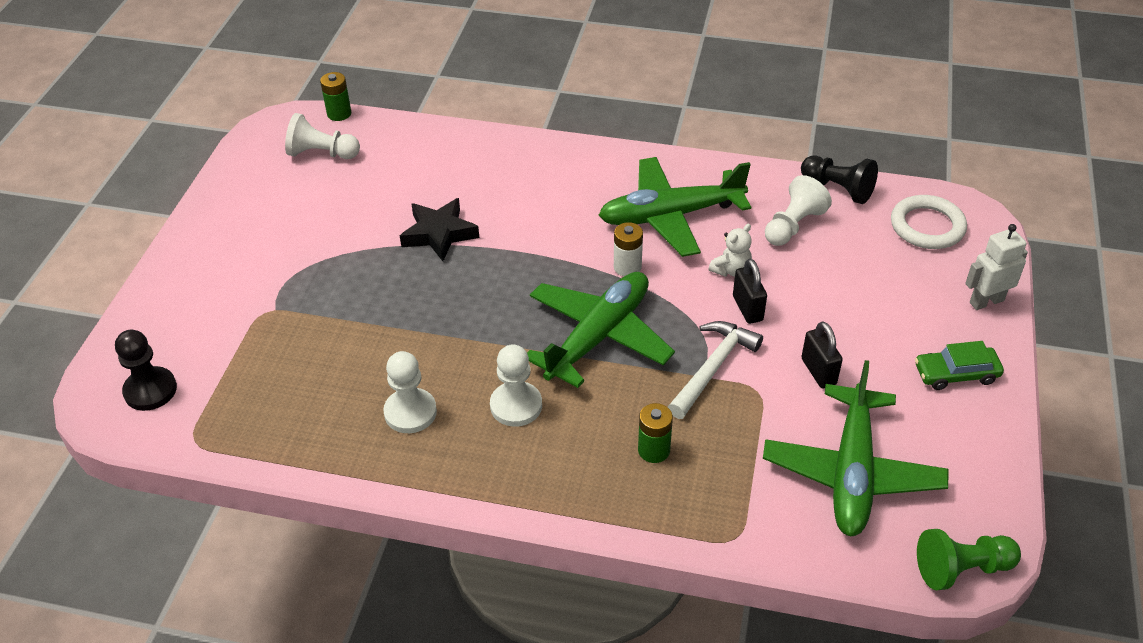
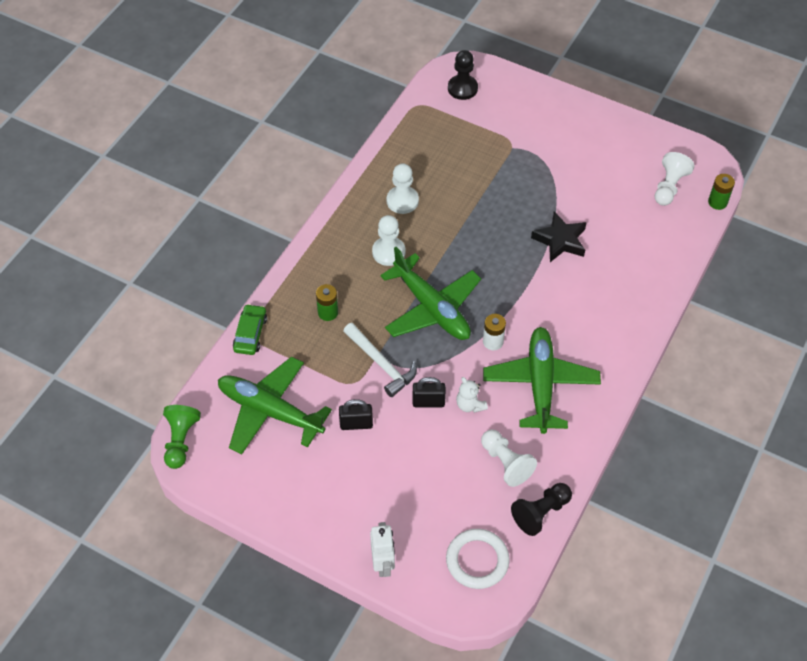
camera: 105 degrees right, 10 degrees up
(956, 374) = (323, 509): green car -> green car (250, 334)

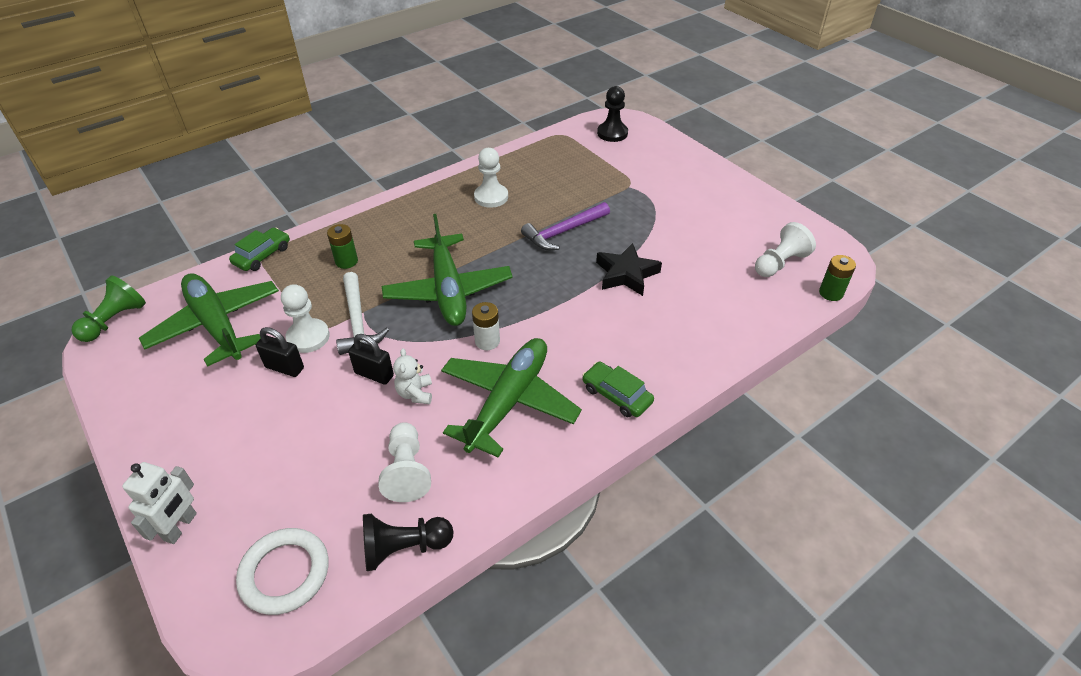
camera: 25 degrees right, 10 degrees down
(388, 252) = (445, 232): white pawn -> white pawn (308, 337)
(486, 216) = (563, 232): none -> purple hammer
(611, 349) = (616, 395): none -> green car

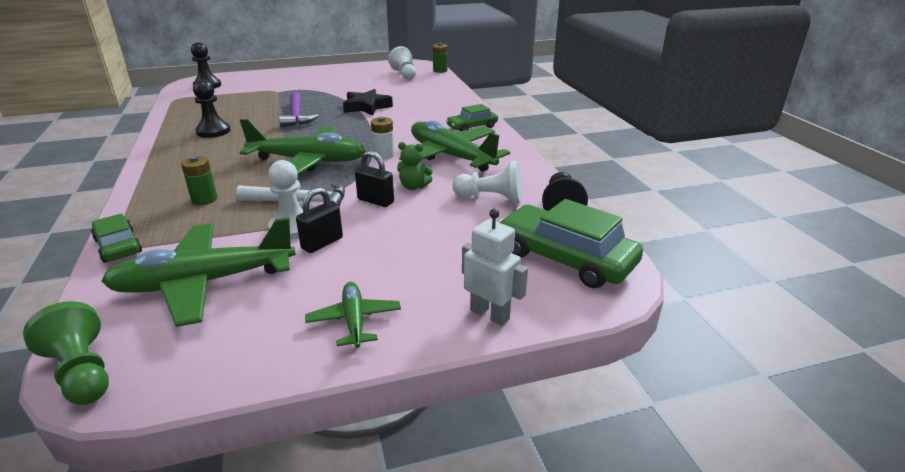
camera: 70 degrees left, 15 degrees down
(170, 434) = (354, 320): none -> green plane
(285, 573) = (565, 258): white ring -> green car
(374, 374) = (375, 201): black padlock -> black padlock turned 75 degrees clockwise
(415, 393) = (413, 187): white teddy bear -> green teddy bear
(491, 197) = (213, 131): white pawn -> black pawn

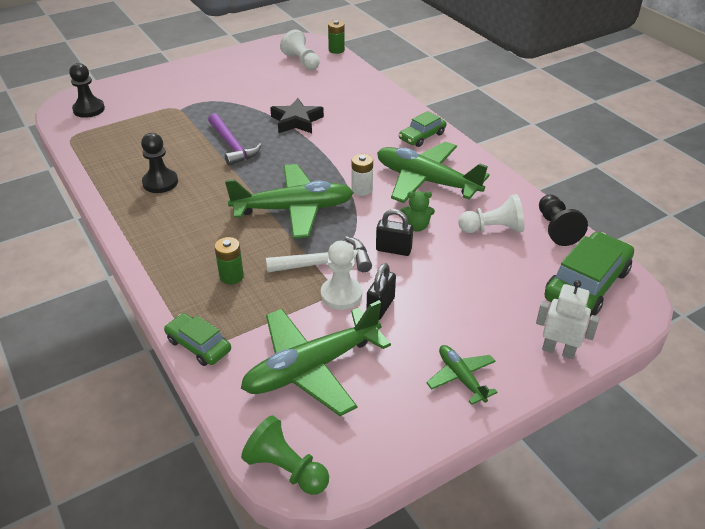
camera: 15 degrees left, 10 degrees up
(565, 258) = (586, 284): green car -> green car turned 105 degrees clockwise

